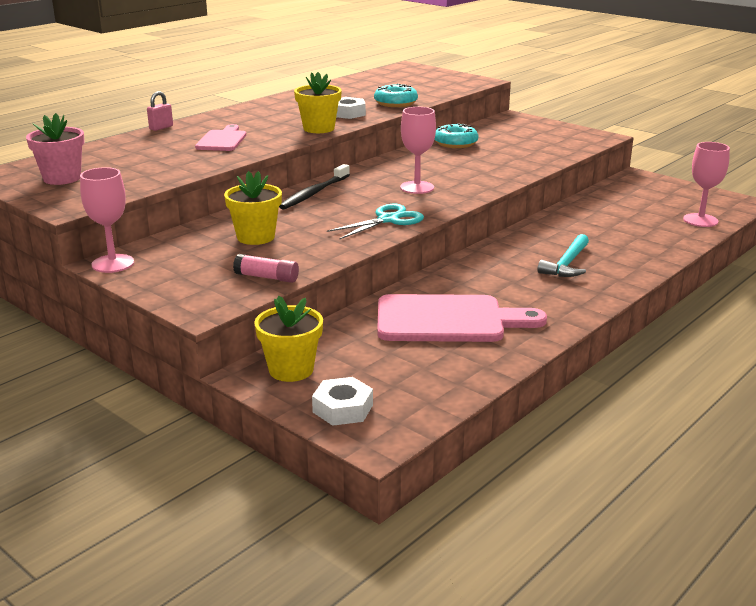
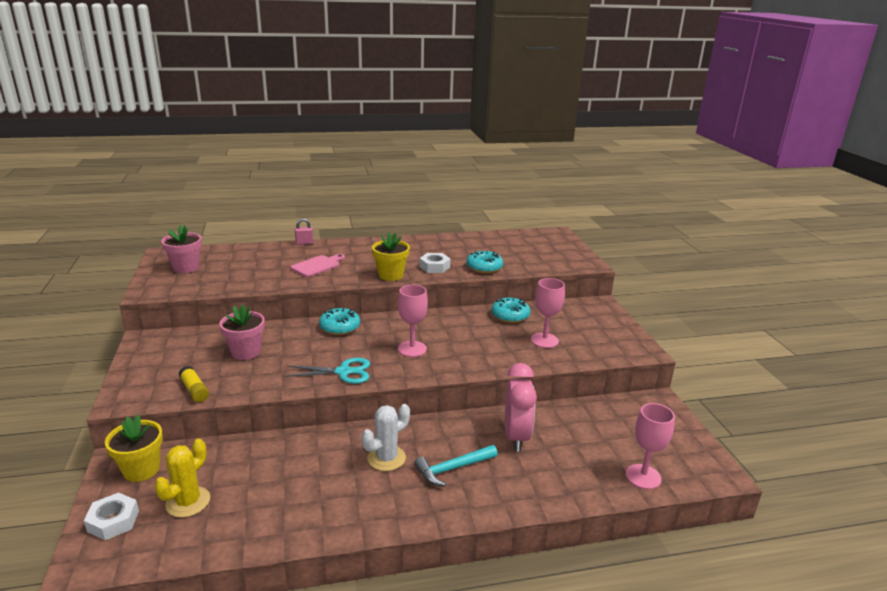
camera: 35 degrees right, 0 degrees up
(113, 263) = (146, 340): pink goblet -> pink goblet (544, 340)
(255, 237) = (246, 352): yellow flower pot -> pink flower pot
(267, 277) = (194, 390): pink glue stick -> yellow glue stick
(314, 193) = (340, 327): black toothbrush -> turquoise donut
(388, 368) = (188, 502): none -> yellow cactus
(448, 320) = (288, 479): pink cutting board -> none
(503, 277) = (386, 458): none -> white cactus
(577, 230) = (516, 437): none -> pink clock

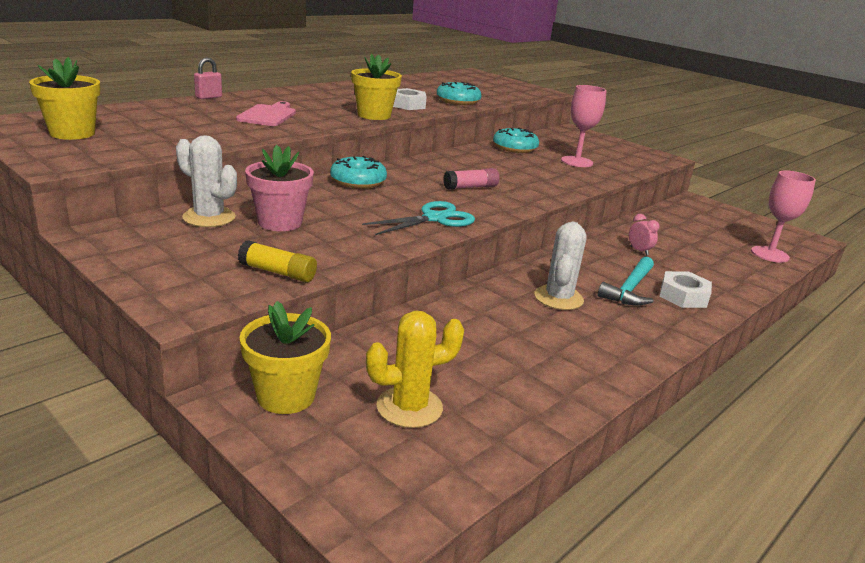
camera: 35 degrees left, 0 degrees up
(113, 521) = (340, 464): white nut -> white nut (683, 296)
(186, 268) = (72, 133): pink flower pot -> yellow flower pot
(188, 502) = (409, 407): yellow cactus -> yellow cactus turned 75 degrees clockwise
(214, 339) = (209, 217): none -> white cactus
(412, 349) = (470, 187): pink goblet -> pink glue stick
(516, 437) = (639, 251): pink clock -> pink clock, size x0.42

